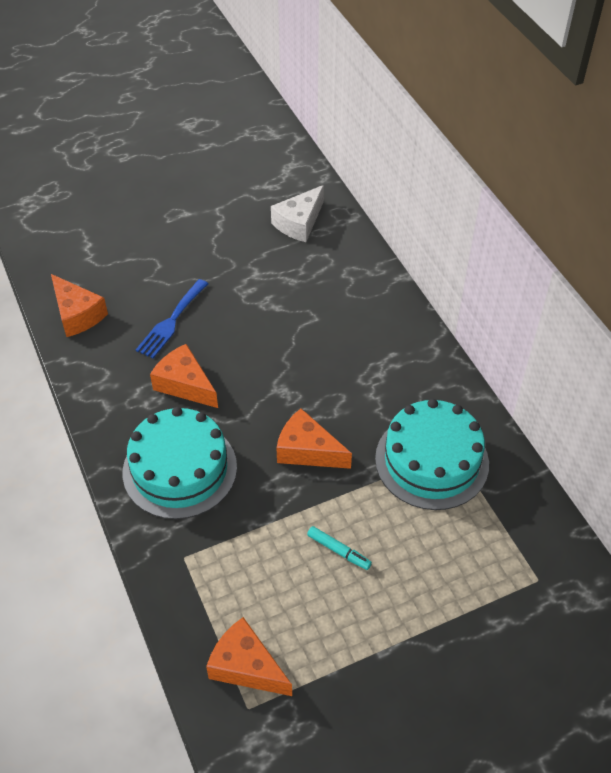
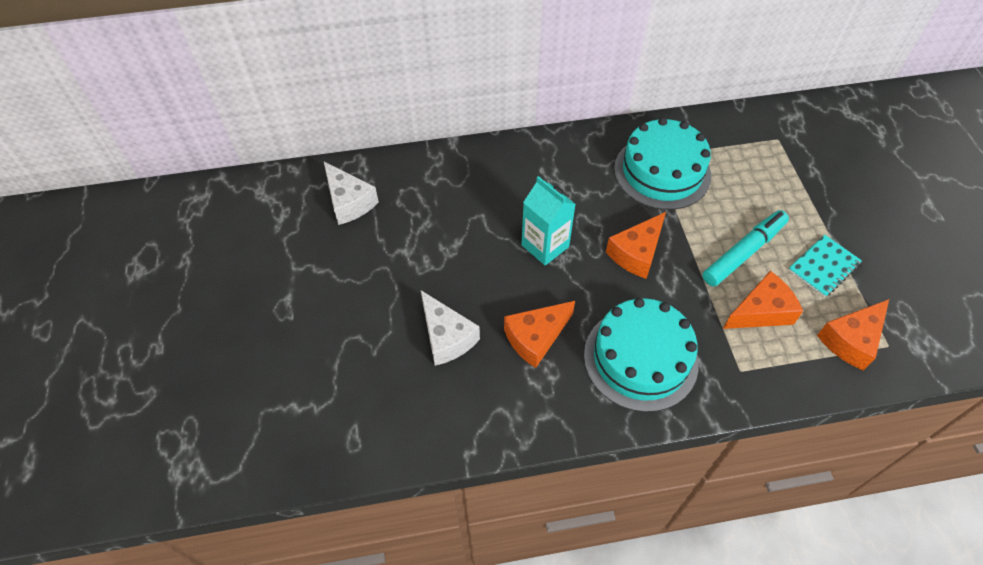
camera: 75 degrees left, 5 degrees up
(77, 314) = (404, 430): orange cheese -> orange cheese (761, 311)
(171, 321) = (446, 337): blue fork -> white cheese
(293, 373) = (545, 246): none -> turquoise carton
(338, 551) = (743, 253): turquoise marker -> turquoise marker, size x1.91
(343, 636) = (823, 267): none -> turquoise notebook

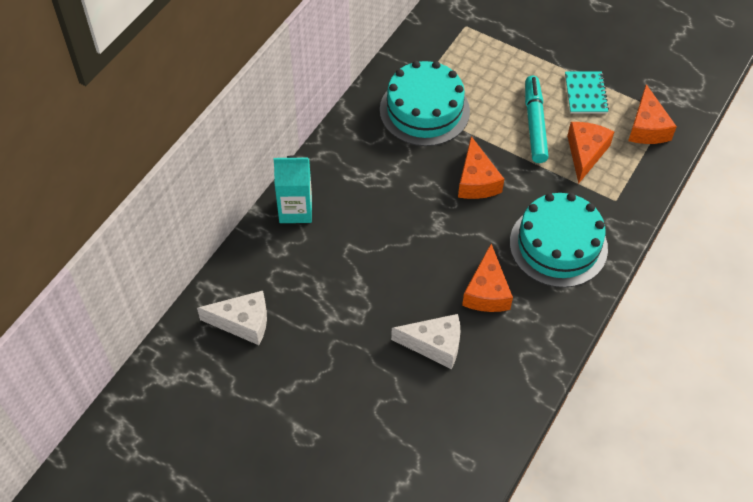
camera: 50 degrees left, 0 degrees up
(545, 246) = (417, 228): turquoise carton -> turquoise carton (295, 210)

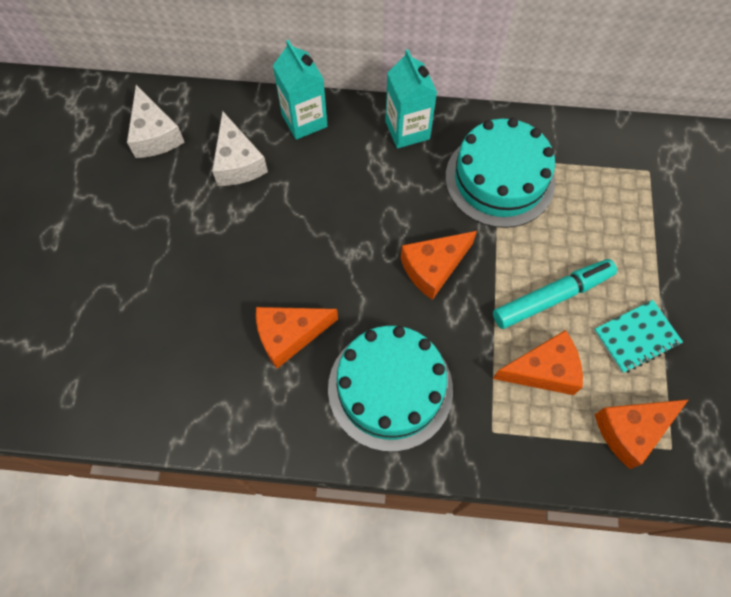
camera: 65 degrees right, 10 degrees up
(347, 147) = (407, 130): none -> turquoise carton
(434, 345) = (199, 310): white cheese -> white cheese (238, 162)

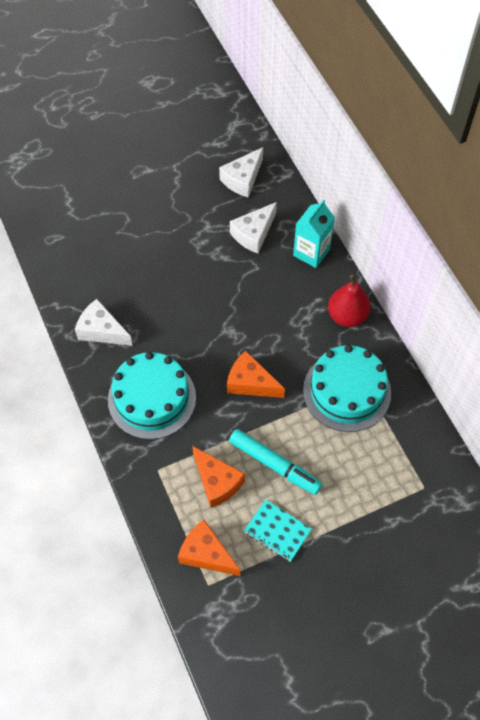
camera: 60 degrees right, 5 degrees down
(254, 401) = (101, 330): none -> white cheese
(289, 335) = (153, 326): orange cheese -> none
(407, 130) = (347, 316): turquoise carton -> red pear

